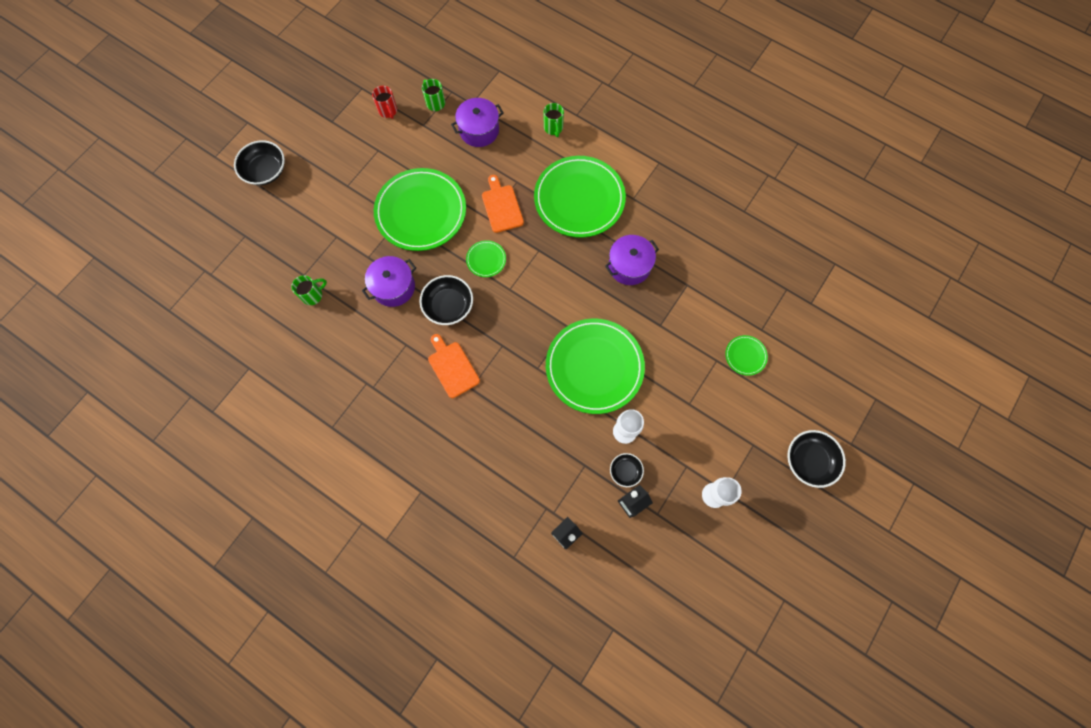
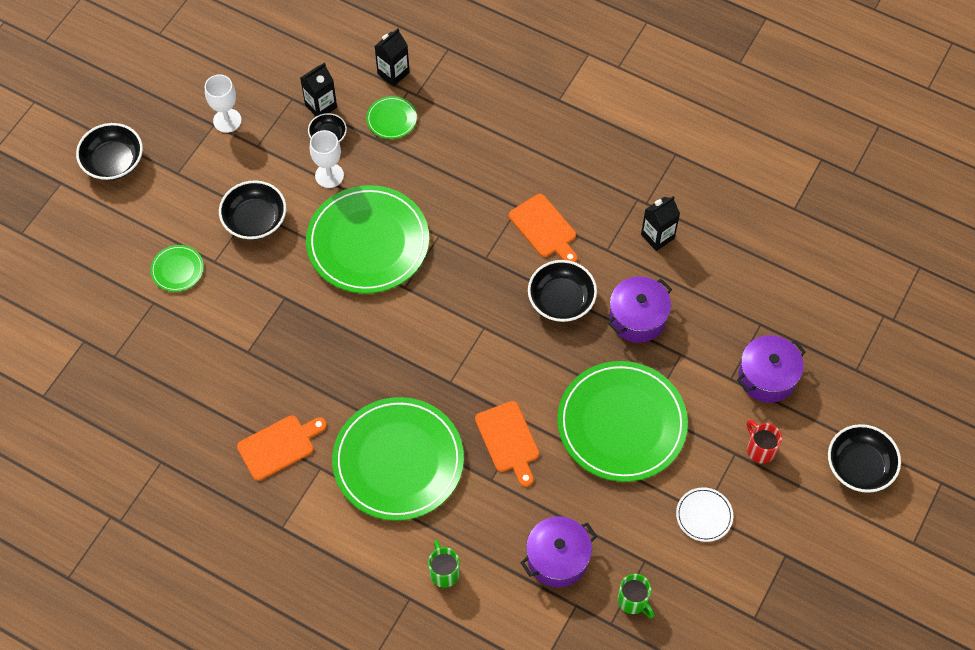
camera: 175 degrees right, 10 degrees down
(313, 295) = (740, 299): green mug -> none
(364, 353) = (657, 236): none -> black carton
(378, 148) = (704, 515): none -> white plate
(388, 111) = (703, 580): red mug -> red mug (760, 449)
(486, 259) = (520, 364): green plate -> green plate (391, 119)
(629, 266) = (325, 370): purple pot -> purple pot (767, 377)
(662, 215) = (279, 446): none -> orange cutting board
(685, 394) = (255, 220): none -> black bowl

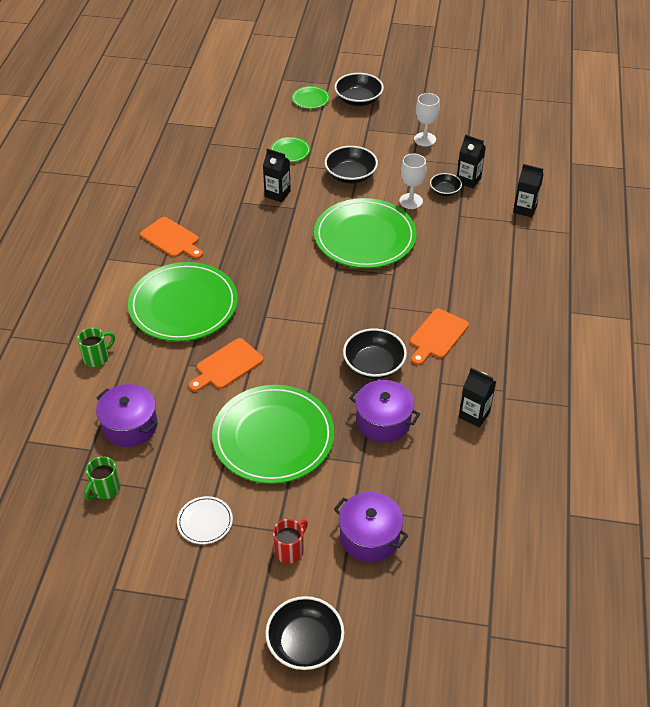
camera: 70 degrees right, 15 degrees down
(251, 308) = (277, 194): none -> black carton
(391, 119) = (482, 219): green plate -> green plate (310, 99)

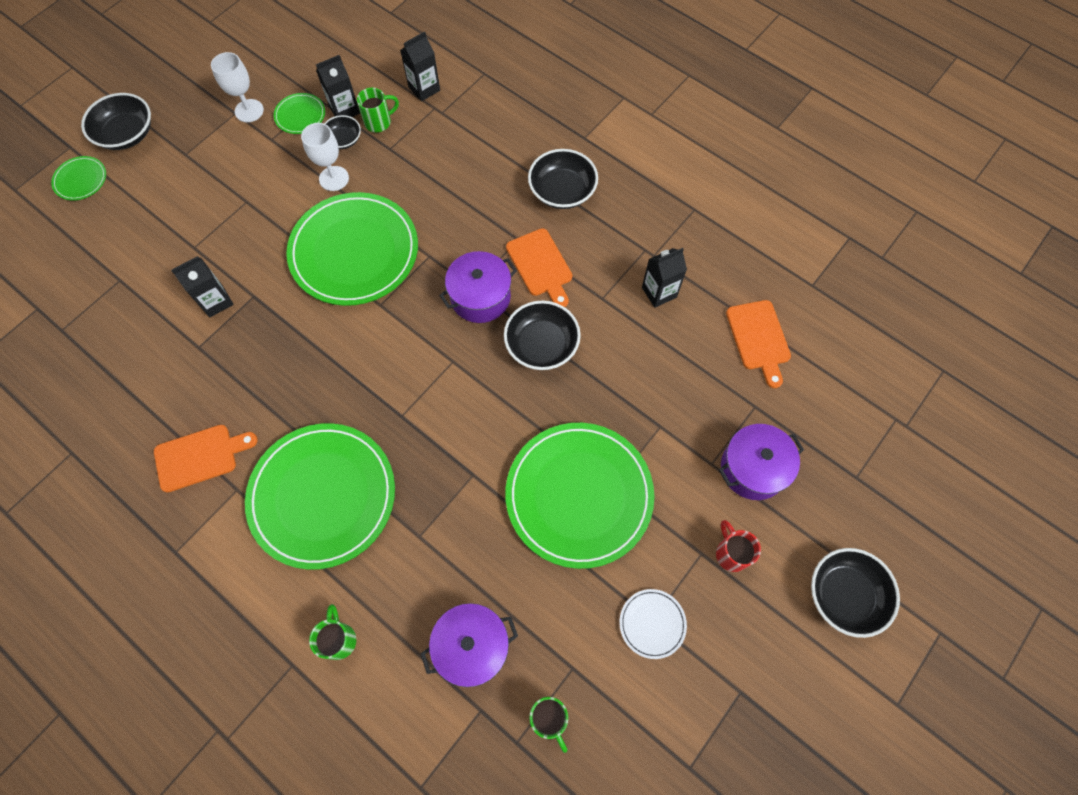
camera: 60 degrees left, 20 degrees up
(227, 365) = (449, 493): orange cutting board -> orange cutting board (759, 338)
(290, 151) = (154, 250): green plate -> green plate (300, 115)
(350, 175) = (247, 212): black bowl -> black bowl (562, 191)
(383, 421) = (620, 377): purple pot -> purple pot (480, 297)
(475, 200) = (379, 122): none -> green mug

